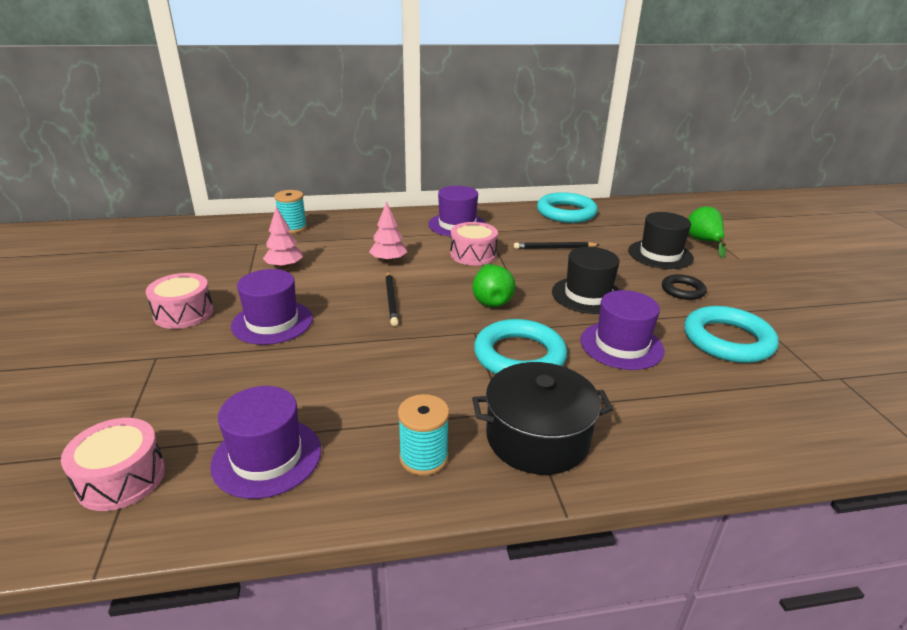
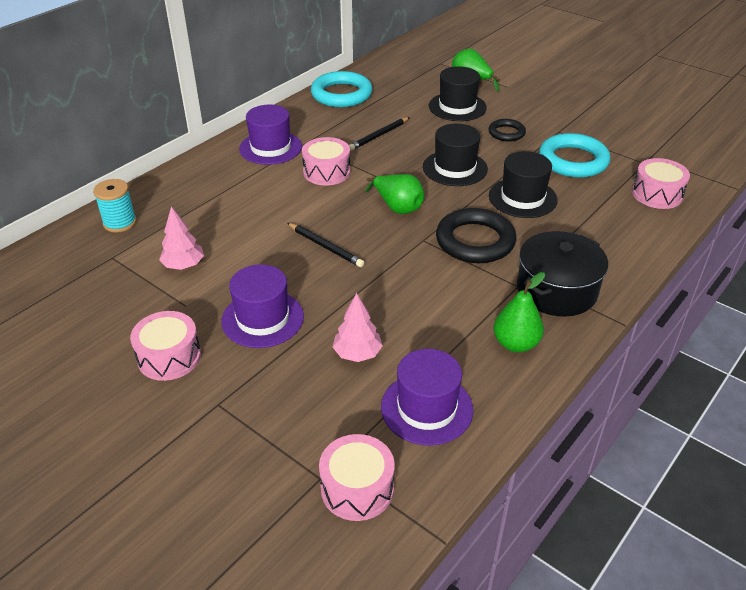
camera: 40 degrees left, 10 degrees up
(388, 260) = (267, 212): pink tree -> pink tree (357, 353)
(423, 458) = (515, 344): turquoise spool -> green pear
(519, 356) = (475, 241): turquoise ring -> black ring
(621, 345) = (522, 198): purple hat -> black hat
(798, 415) = (657, 194): none -> pink drum

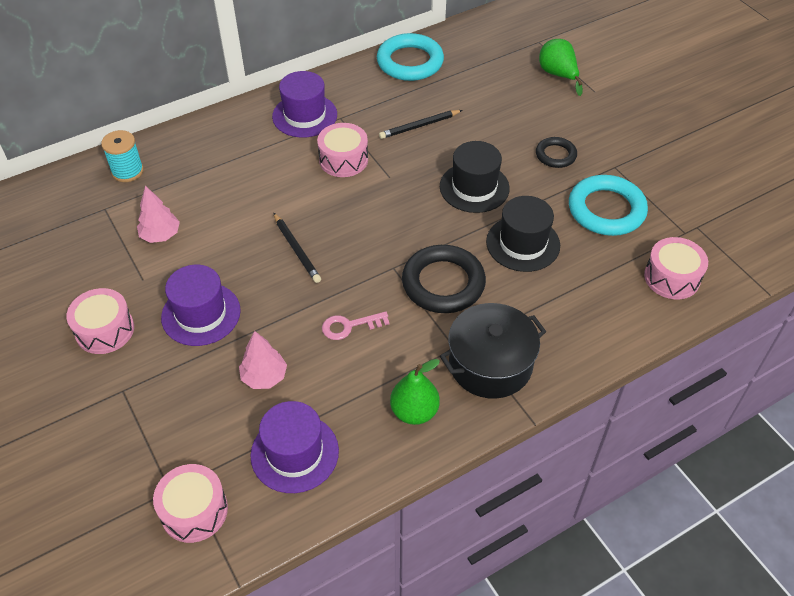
camera: 20 degrees right, 10 degrees up
(397, 207) = (389, 221): green pear -> none
(412, 293) = (349, 326): none -> pink key
(457, 107) = (522, 107): black hat -> none

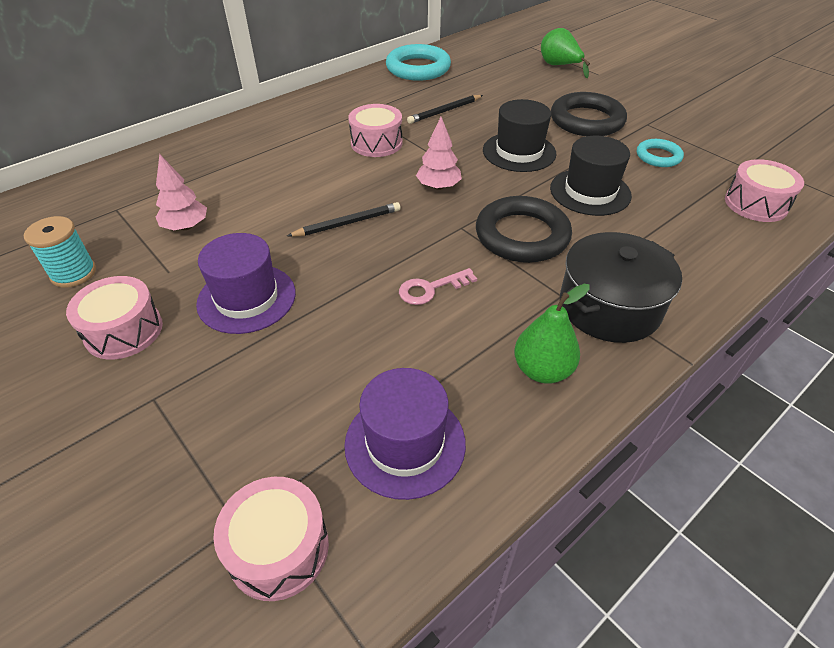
camera: 10 degrees left, 5 degrees down
(127, 171) = (141, 174): turquoise spool -> turquoise spool (73, 273)
(264, 377) = (341, 356): pink tree -> pink tree (438, 186)
(296, 250) = (348, 223): black pencil -> black pencil turned 75 degrees counterclockwise
(304, 115) = (326, 113): purple hat -> none
(555, 155) = (586, 120): black ring -> black ring, size x1.79
(606, 210) = (658, 156): turquoise ring -> turquoise ring, size x0.56

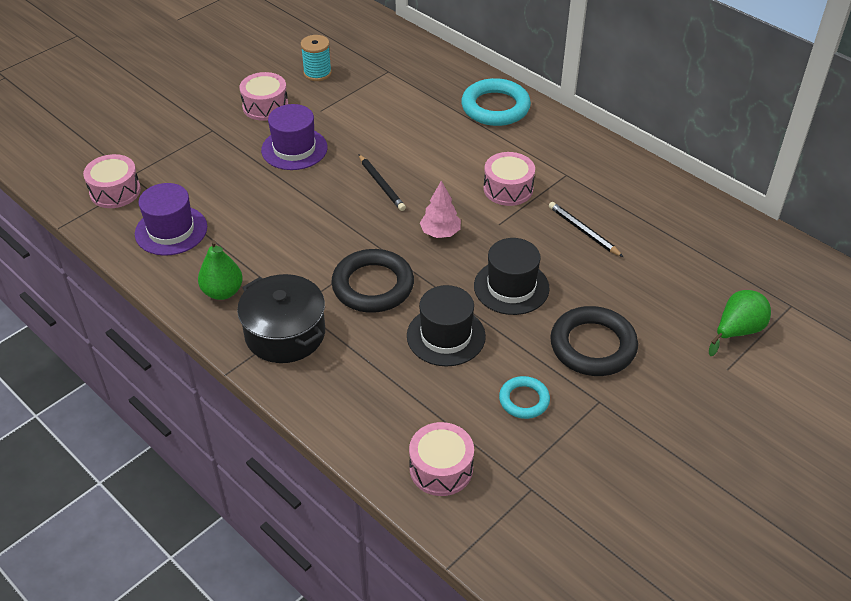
camera: 85 degrees right, 0 degrees up
(186, 226) = (370, 107): pink tree -> none
(418, 68) = (682, 206): turquoise ring -> turquoise ring (495, 107)
(431, 289) = (304, 234): pink key -> none

